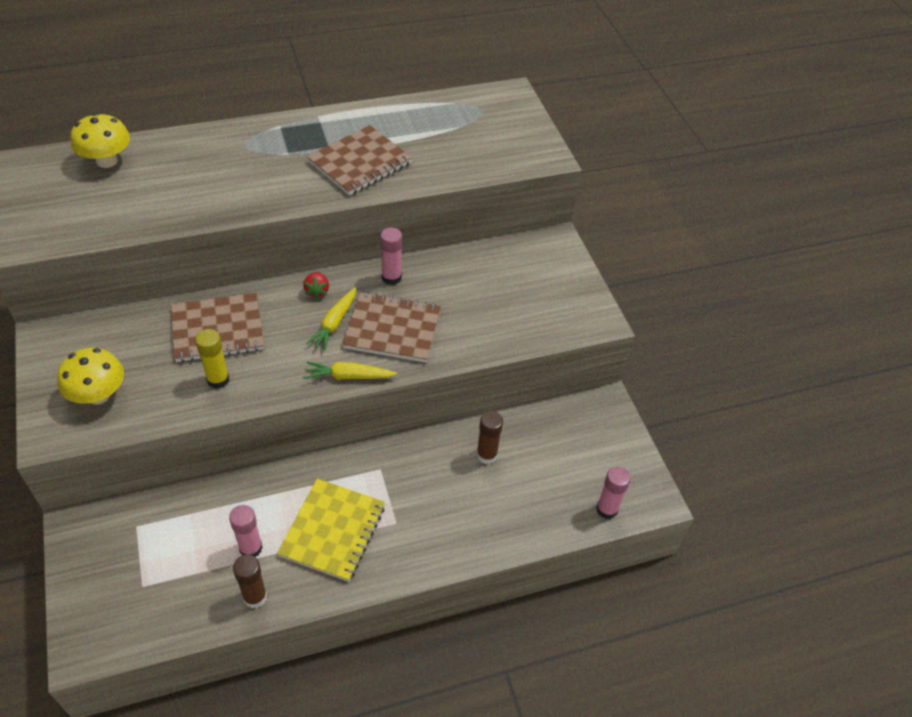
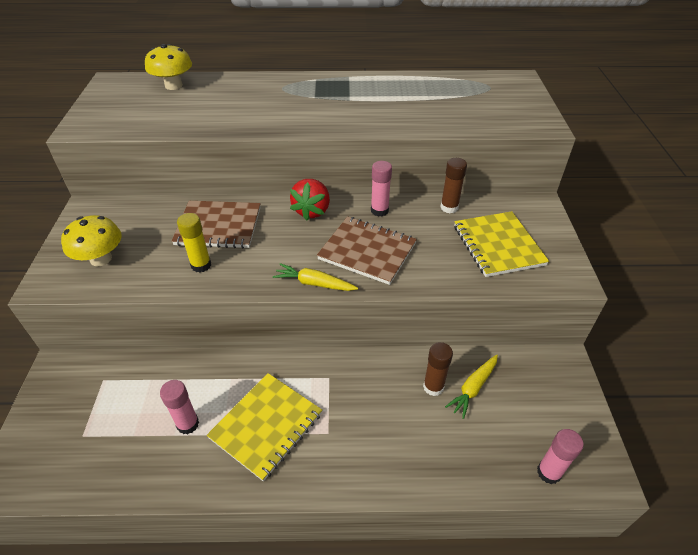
camera: 20 degrees right, 5 degrees down
(255, 597) = (172, 473): brown glue stick -> brown glue stick (449, 207)
(317, 291) = (312, 211): red strawberry -> red strawberry, size x1.76
(334, 323) = (317, 238): yellow carrot -> yellow carrot (473, 388)
(360, 163) = (372, 109): brown notebook -> none
(523, 297) = (498, 245): none -> yellow notebook

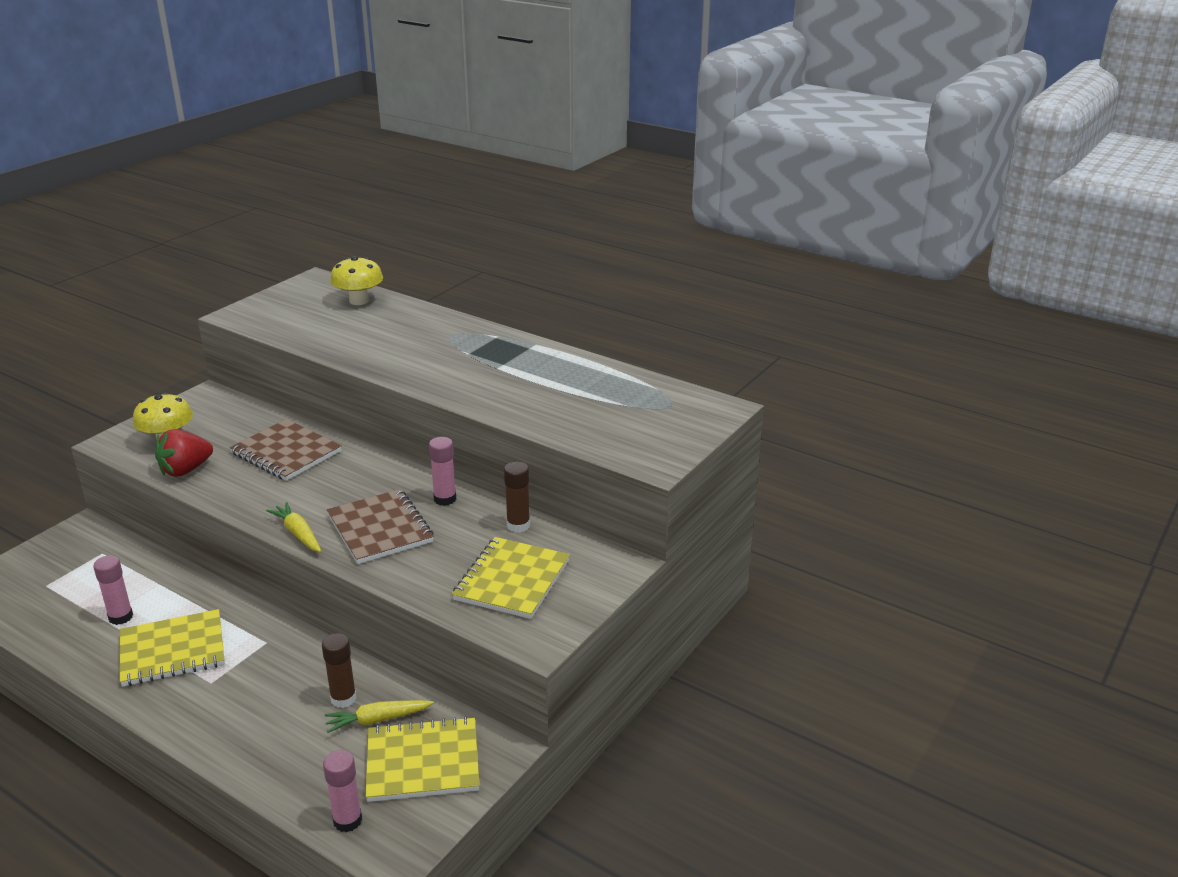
camera: 35 degrees right, 15 degrees down
(201, 265) = (232, 478): yellow glue stick -> none
(312, 211) = (383, 473): red strawberry -> red strawberry (185, 470)
(535, 399) = (423, 762): none -> yellow notebook

